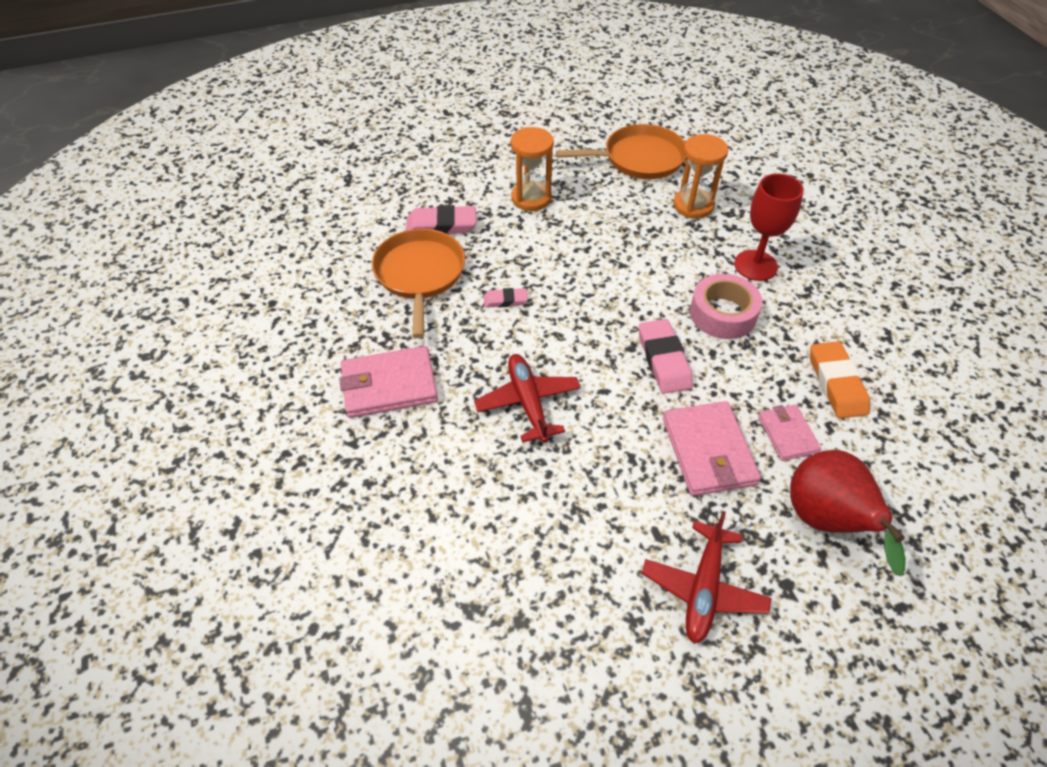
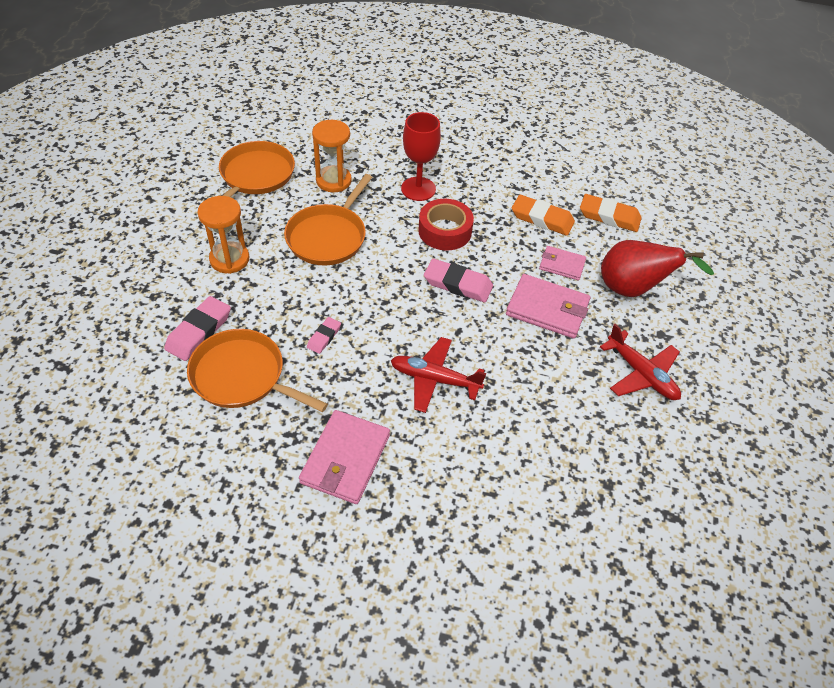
camera: 60 degrees left, 0 degrees up
(621, 240) = (328, 237): none -> orange pan
(722, 314) = (445, 231): pink tape -> red tape
(918, 445) = (609, 216): none -> orange eraser

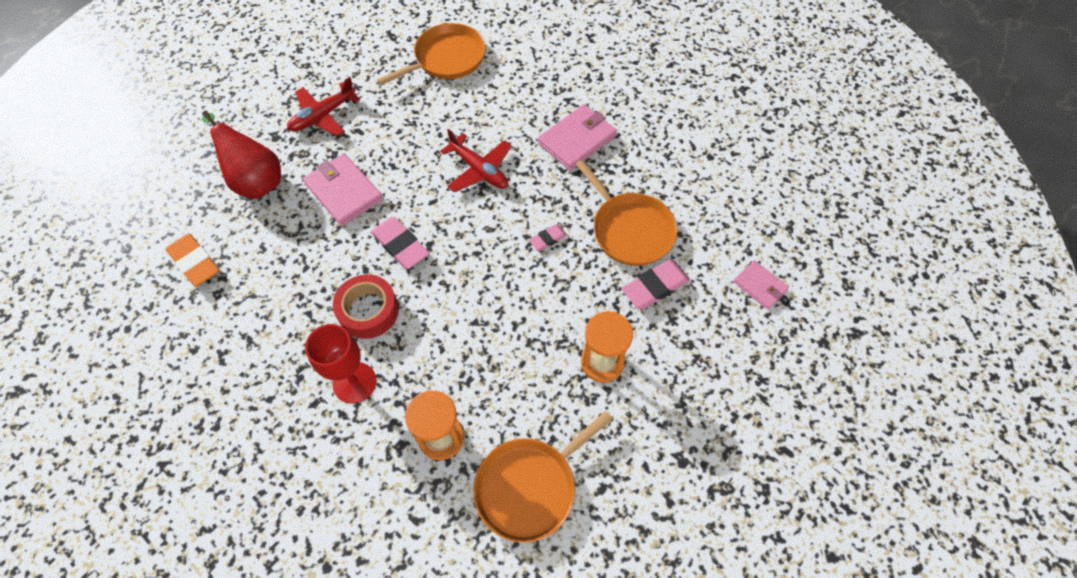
camera: 150 degrees left, 10 degrees up
(328, 237) = (489, 351): orange pan -> orange pan (447, 58)
(542, 219) = (261, 287): orange eraser -> none
(562, 265) = (292, 228): pink wallet -> pink wallet (760, 286)
(641, 374) = (323, 116): red plane -> red plane turned 120 degrees counterclockwise

